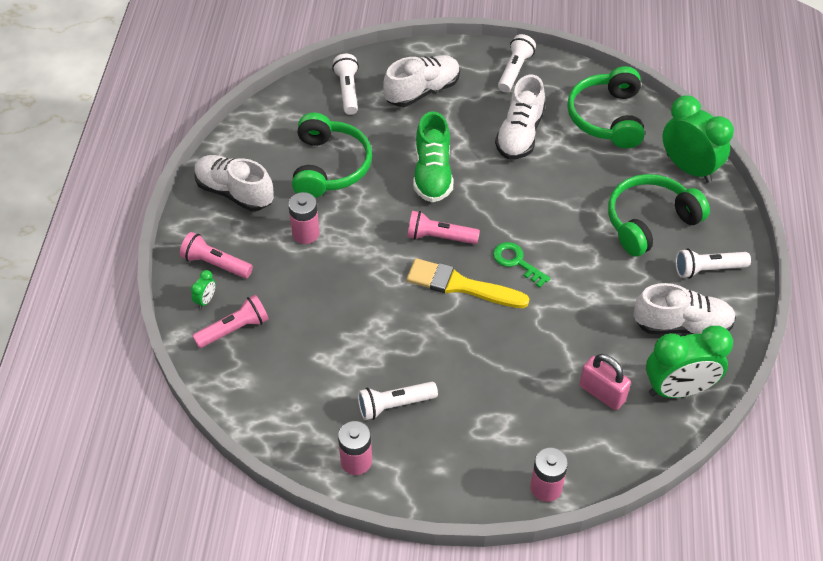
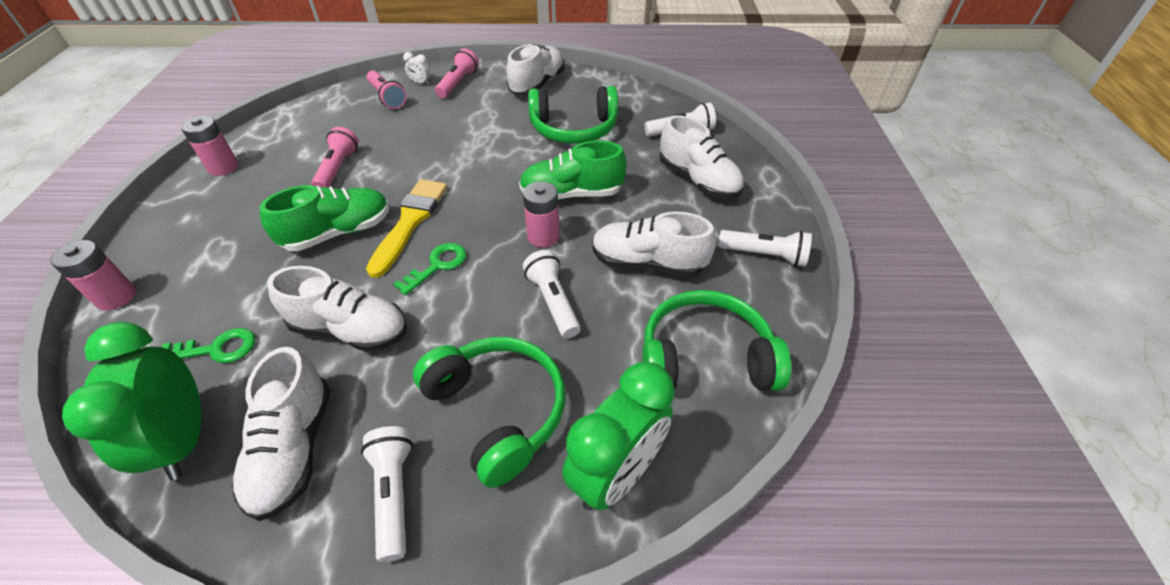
camera: 85 degrees right, 5 degrees down
(206, 300) = (420, 83): green clock -> white clock
(306, 233) = (489, 122): pink battery -> pink battery (543, 236)
(394, 405) = (274, 185): white flashlight -> white flashlight (553, 302)
(439, 237) = (479, 204): pink flashlight -> pink flashlight (338, 169)
(471, 337) = (338, 232): none -> green shoe
(583, 310) = (350, 330): none -> white shoe
(602, 393) = (216, 349): pink padlock -> green key

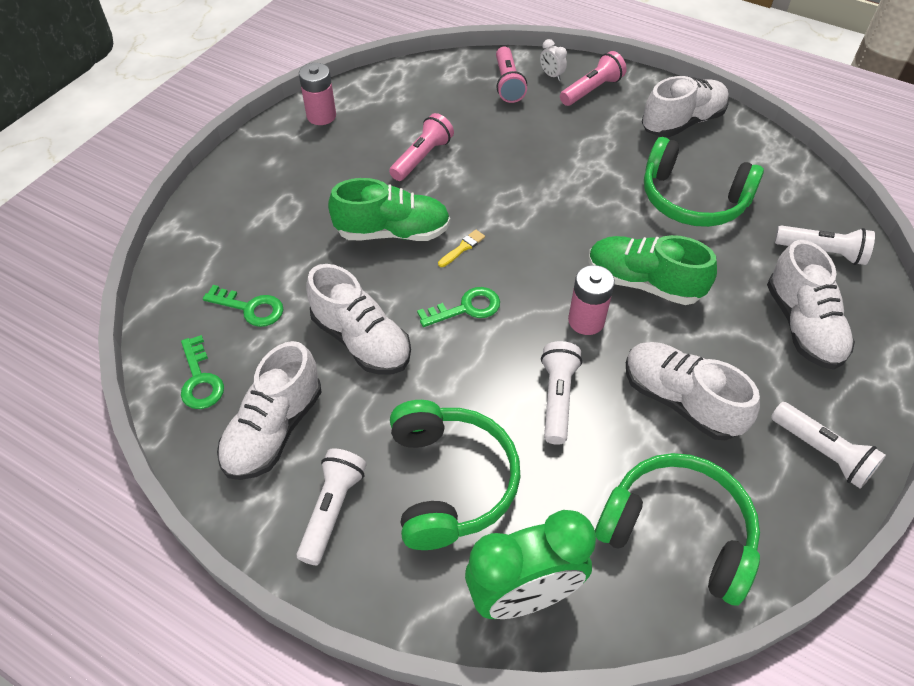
camera: 30 degrees right, 5 degrees up
(116, 297) = (193, 222): pink battery -> none
(184, 439) = (200, 379): green clock -> green key
(410, 222) = (462, 248): yellow brush -> yellow brush, size x0.41

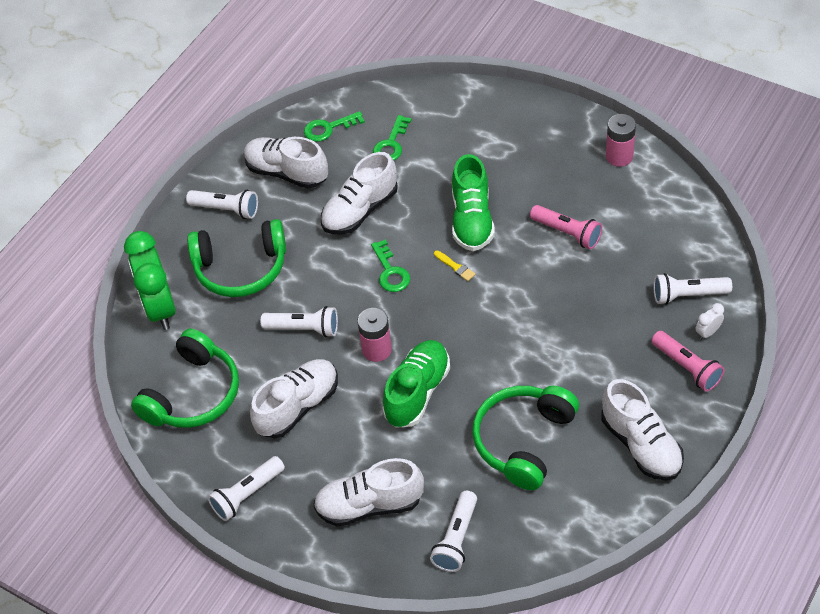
camera: 95 degrees right, 0 degrees up
(507, 84) = (688, 295): pink flashlight -> white flashlight

